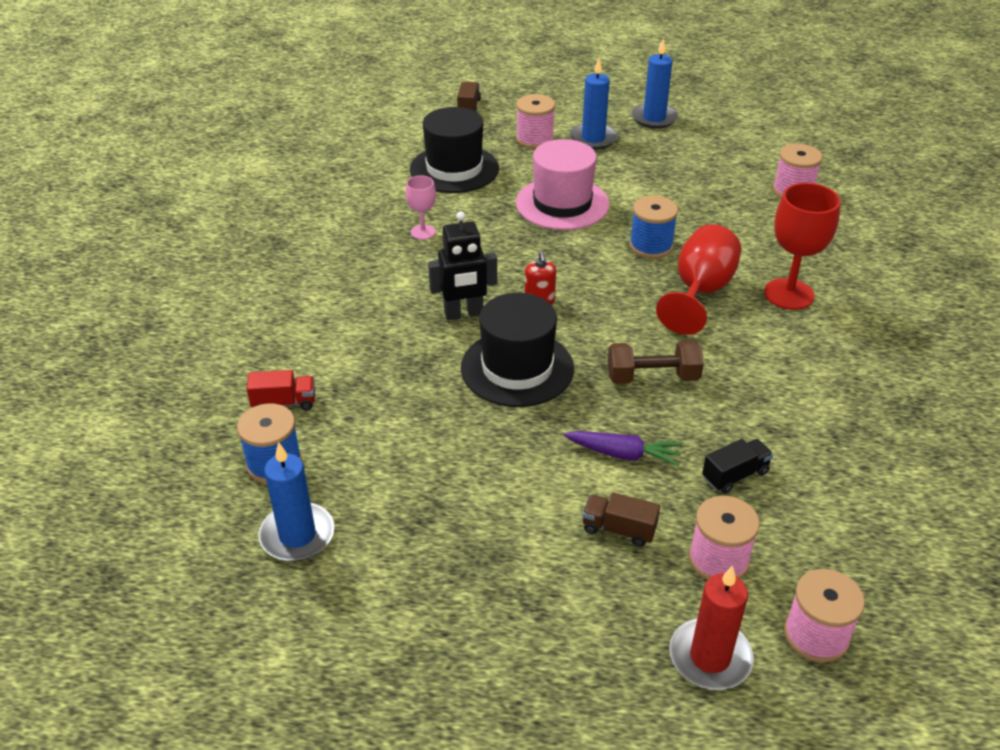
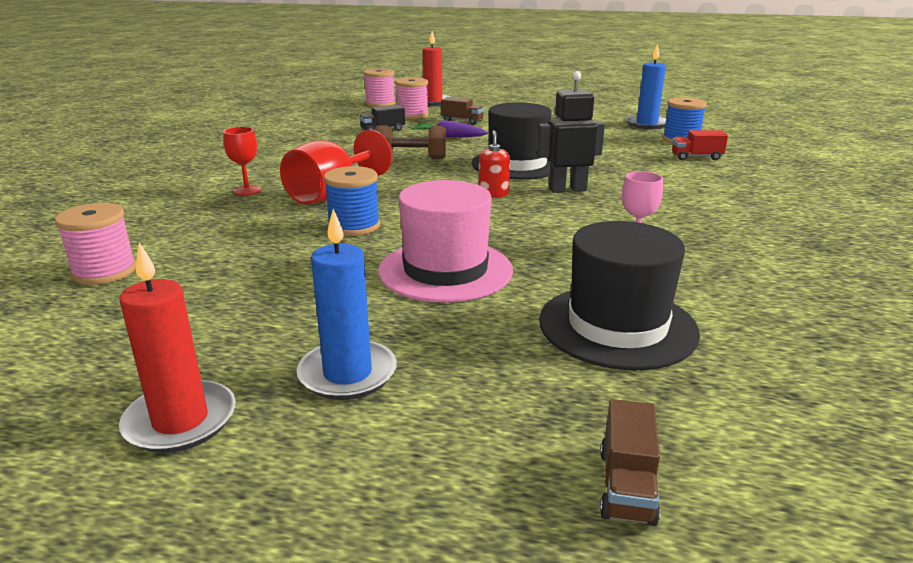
camera: 175 degrees left, 15 degrees down
(534, 139) = (467, 379): pink spool -> none
(654, 118) = (180, 421): blue candle -> red candle
(788, 294) = (247, 190): red goblet -> red goblet, size x0.55

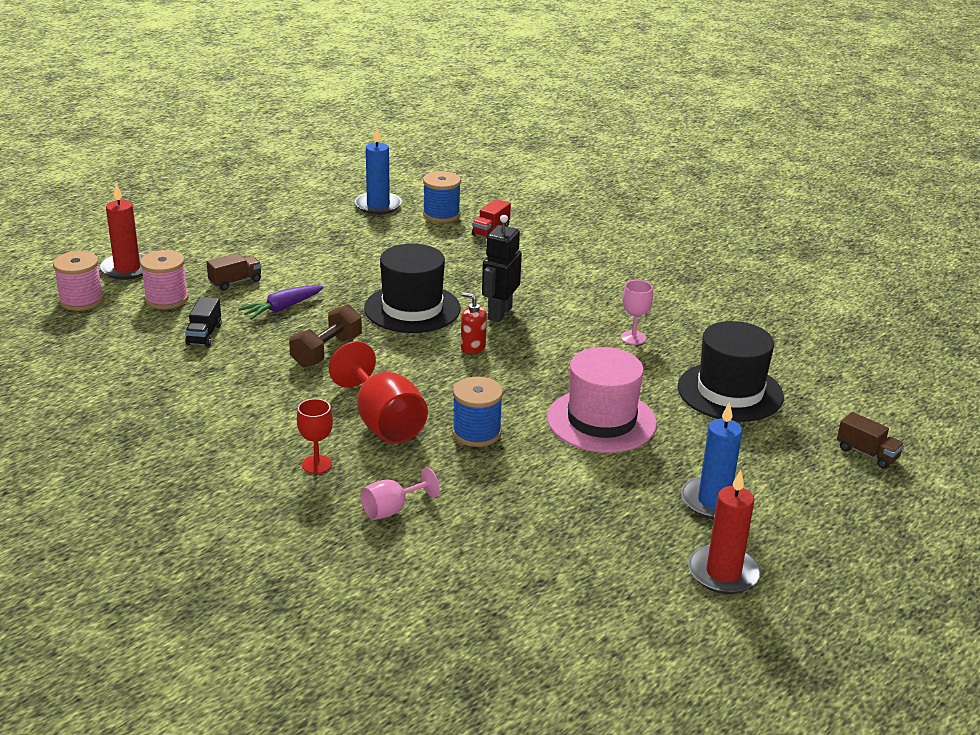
camera: 60 degrees left, 5 degrees up
(104, 272) = (455, 577): pink spool -> none
(200, 226) = (392, 510): none -> pink goblet

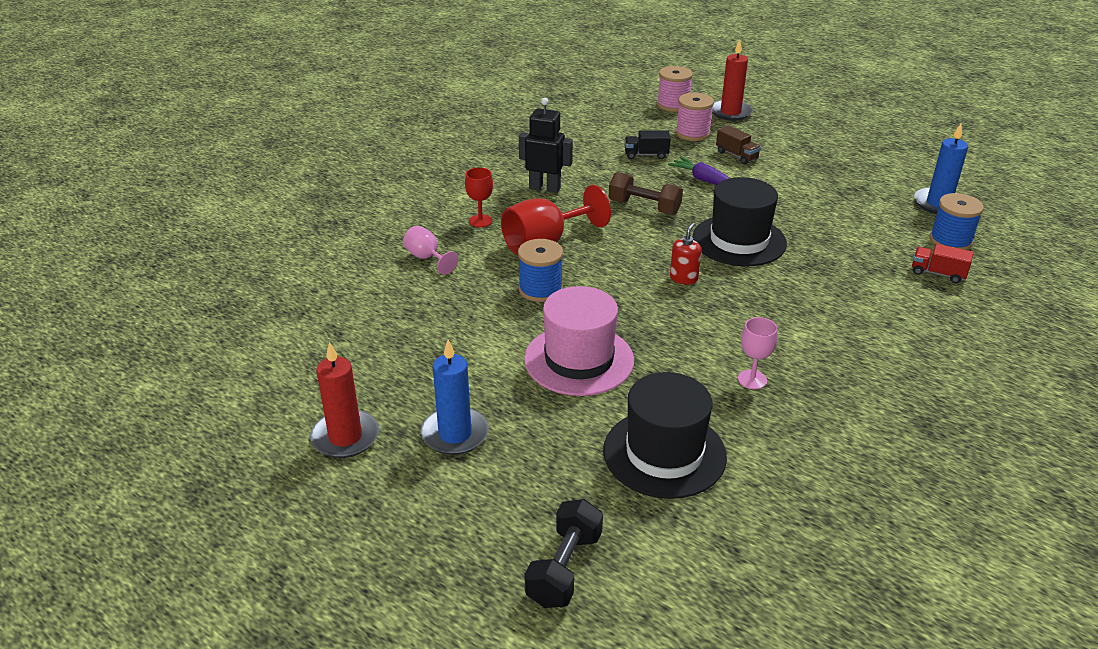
camera: 85 degrees right, 5 degrees up
(499, 313) = (757, 289): black robot -> black robot (545, 188)
(867, 453) = (564, 568): brown truck -> black dumbbell

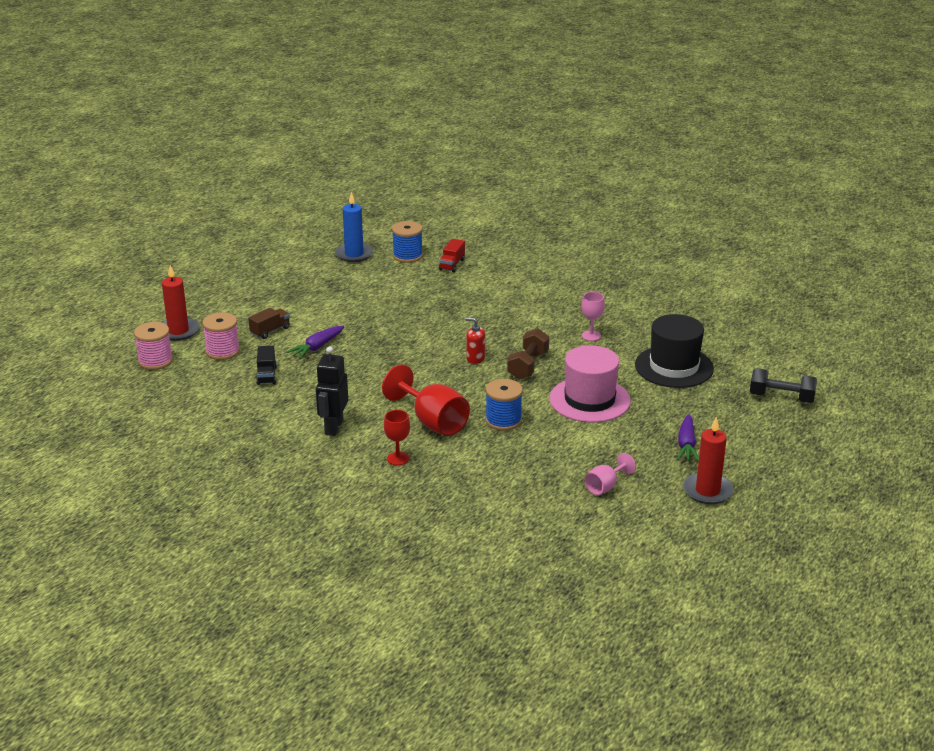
camera: 95 degrees left, 5 degrees down
(427, 258) = (465, 482): pink goblet -> pink goblet (605, 486)
(455, 434) = (686, 445): blue candle -> purple carrot
(644, 207) = (367, 376): brown dumbbell -> brown dumbbell (528, 365)
(739, 240) = (417, 334): black hat -> none

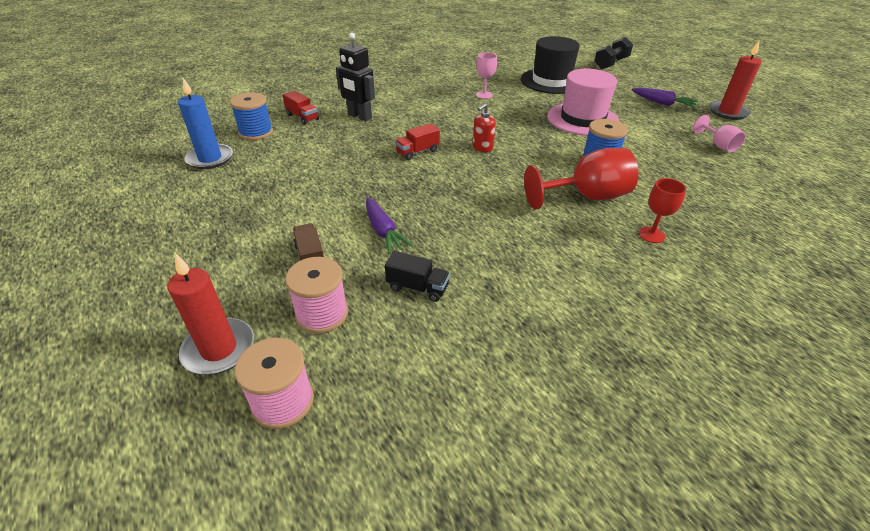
camera: 65 degrees left, 10 degrees up
(333, 427) = (570, 263): black robot -> black robot (359, 117)
(440, 331) = (417, 152): none -> red truck
(528, 365) = (512, 129): brown dumbbell -> none

